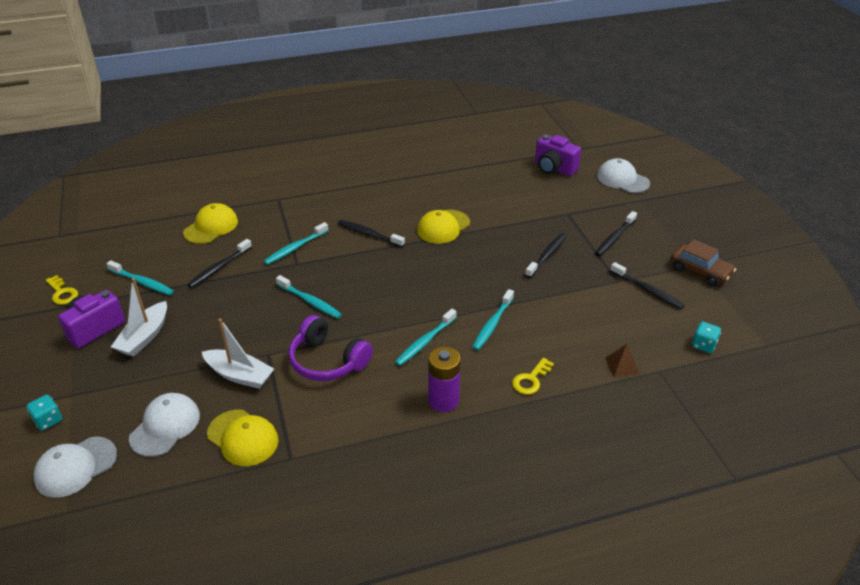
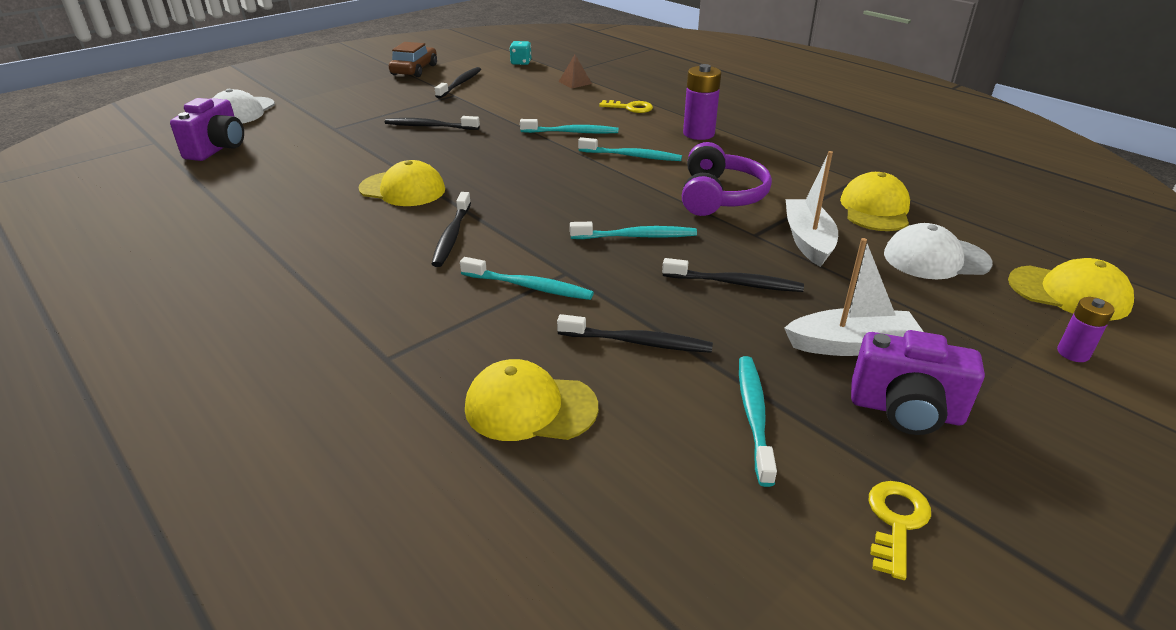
camera: 115 degrees left, 5 degrees down
(48, 420) = (1073, 353): turquoise dice -> purple battery
(75, 467) = (1069, 293): white cap -> yellow cap
(310, 301) = (636, 236): turquoise toothbrush -> turquoise toothbrush turned 75 degrees clockwise
(614, 238) = (376, 103): black toothbrush -> black toothbrush (735, 283)

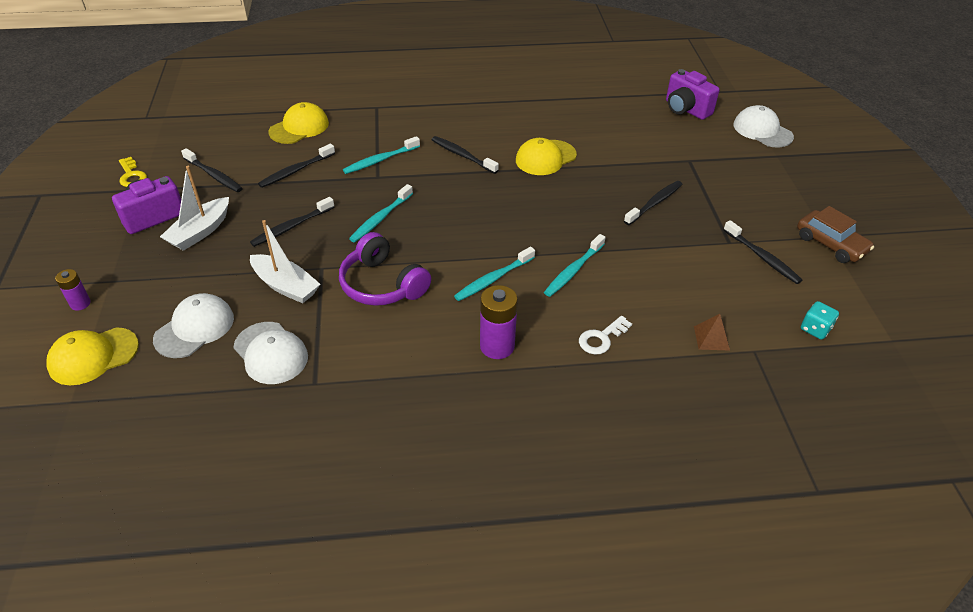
camera: 125 degrees right, 10 degrees up
(630, 108) = (601, 338): yellow key -> white key
(754, 416) = (214, 175): turquoise toothbrush -> black toothbrush
(875, 209) = (271, 353): yellow cap -> white cap

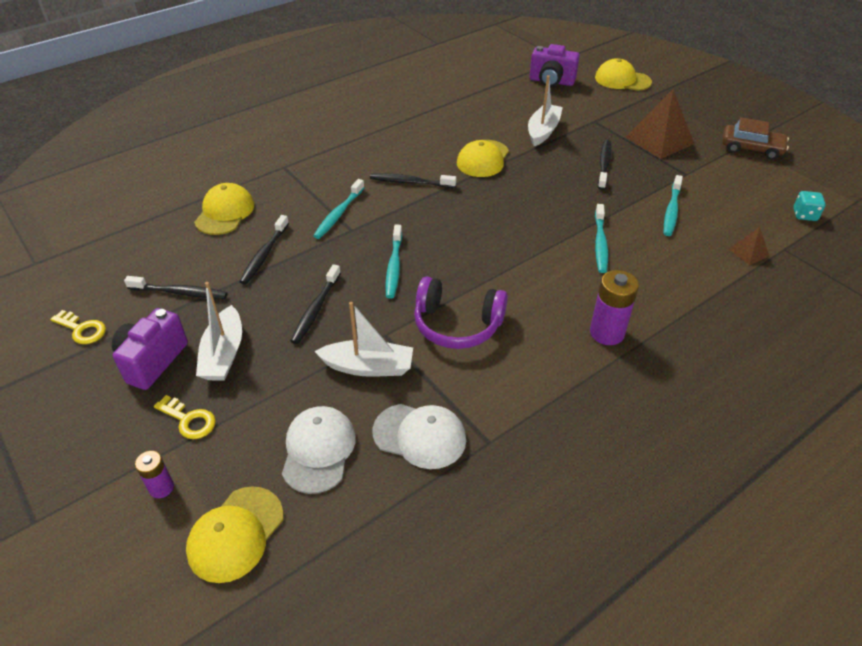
camera: 30 degrees left, 0 degrees up
(137, 267) = (189, 420): none -> yellow key
(493, 279) = (546, 278): turquoise toothbrush -> turquoise toothbrush (671, 210)
(601, 338) = (676, 288): white key -> none
(627, 152) = (543, 131): none -> white boat
(737, 201) = (659, 140): none -> brown pyramid
(762, 131) = (622, 80): white cap -> yellow cap
(762, 257) = (719, 176): black toothbrush -> none

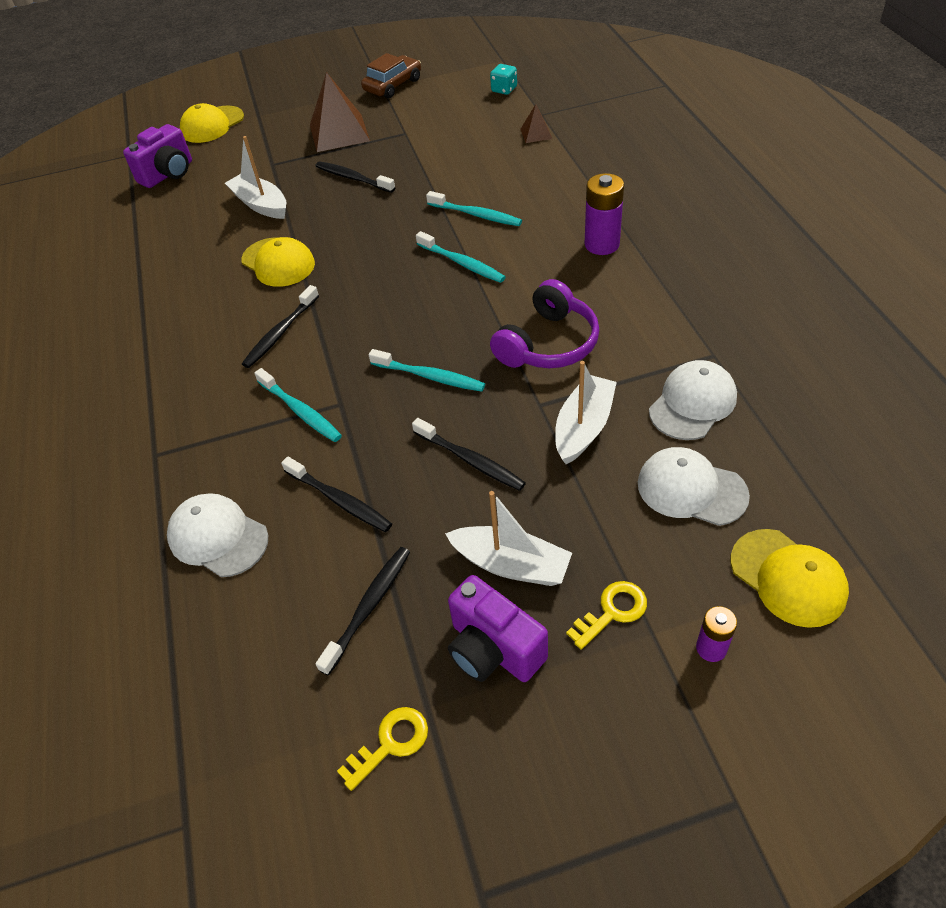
camera: 65 degrees left, 5 degrees up
(225, 212) = (218, 537): yellow cap -> white cap
(671, 210) = (454, 158): turquoise toothbrush -> turquoise toothbrush (462, 263)

